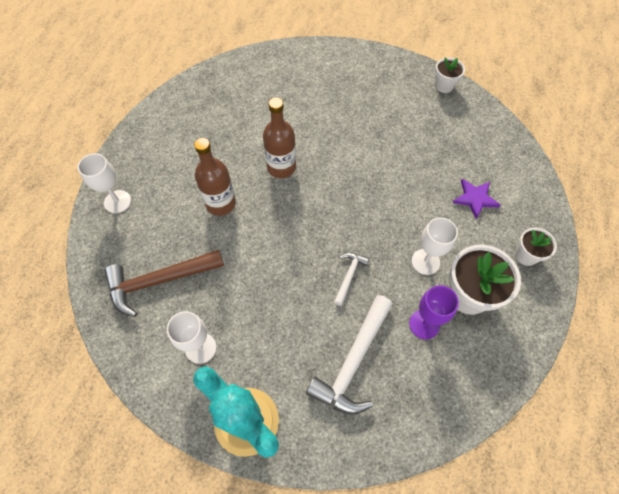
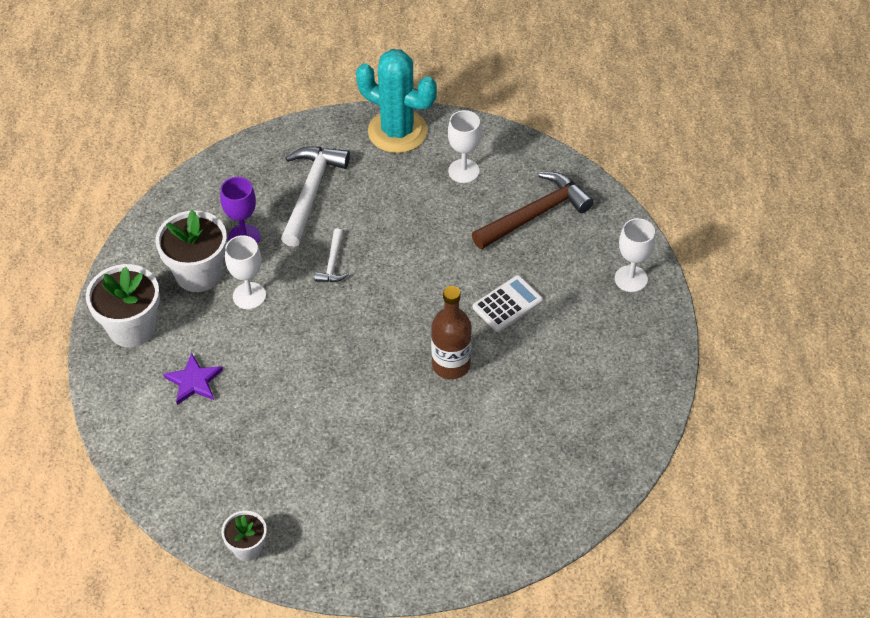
camera: 165 degrees right, 10 degrees down
(221, 203) = (507, 304): brown bottle -> white calculator
(526, 255) = (132, 328): white flower pot -> white flower pot, size x1.76

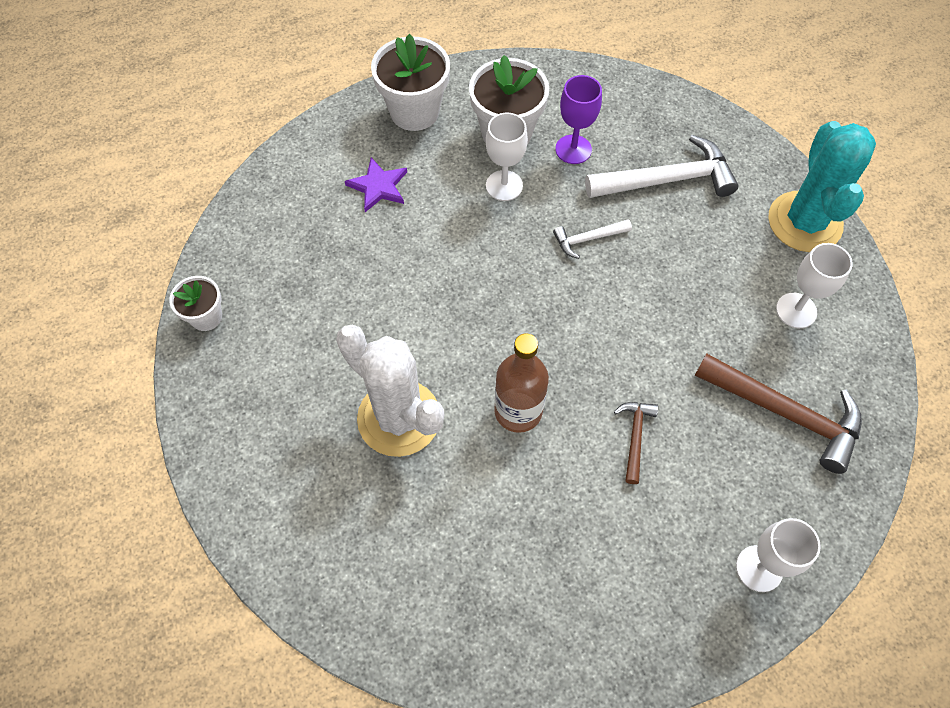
camera: 65 degrees right, 10 degrees up
(416, 441) = (399, 418): none -> white cactus
(507, 304) = (635, 437): white calculator -> brown hammer

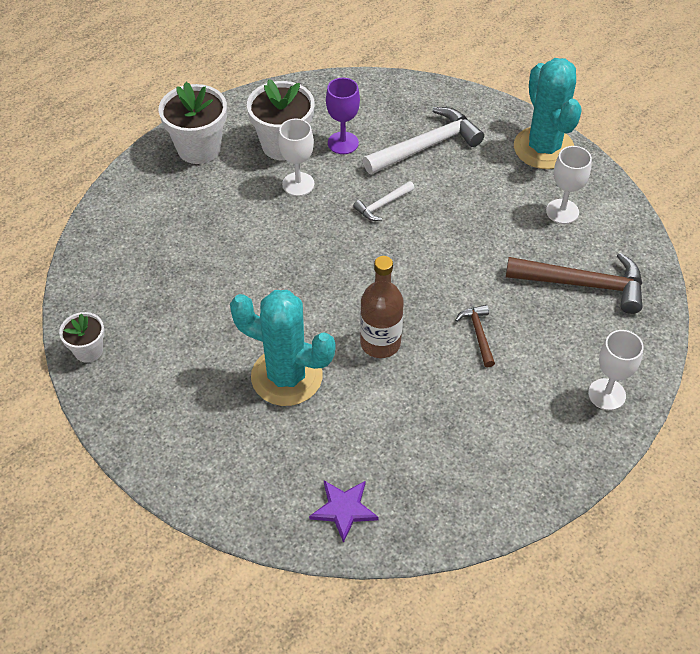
camera: 20 degrees left, 10 degrees down
(378, 186) = (193, 212): purple star -> purple star (344, 509)
(399, 418) = (286, 376): white cactus -> turquoise cactus

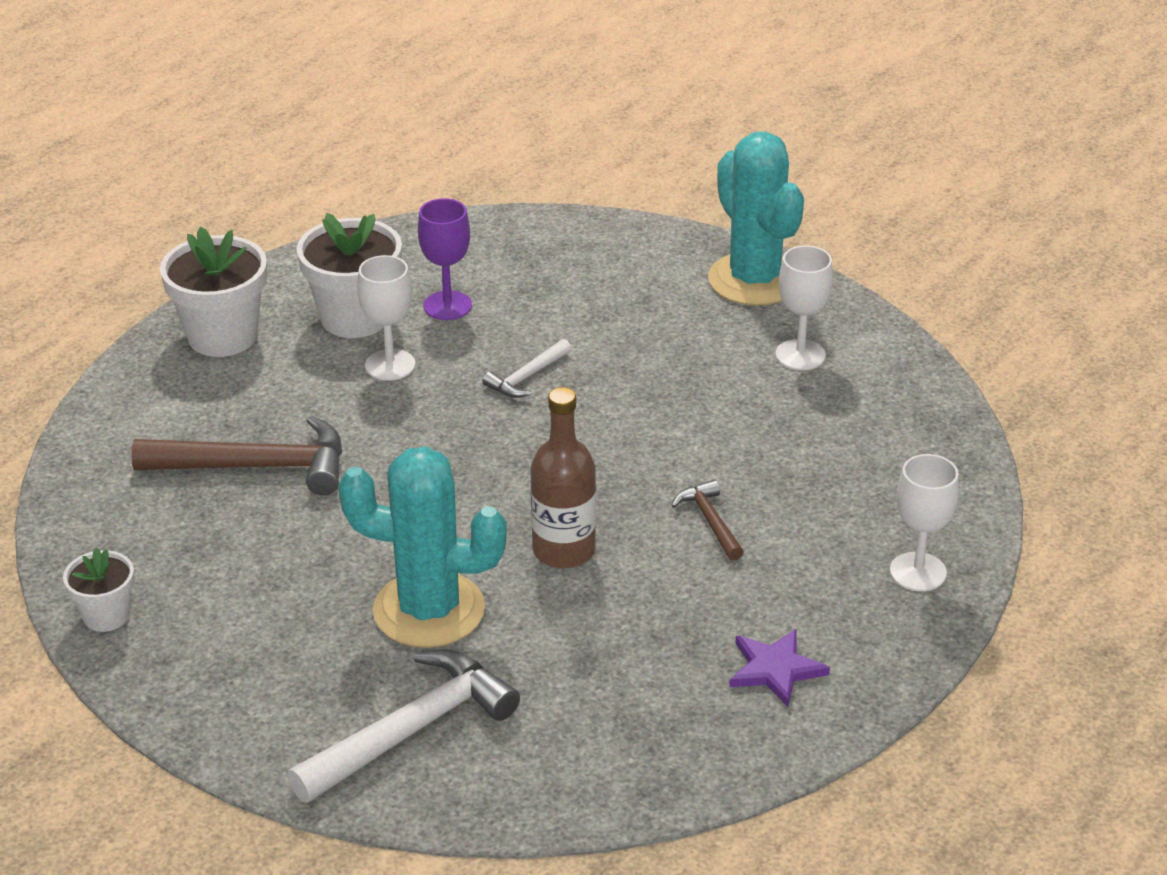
camera: 10 degrees left, 15 degrees down
(344, 509) = (556, 766): purple star -> purple star (775, 669)
(427, 146) = (578, 295): white hammer -> white hammer (412, 730)
(583, 284) = (852, 441): brown hammer -> brown hammer (257, 467)

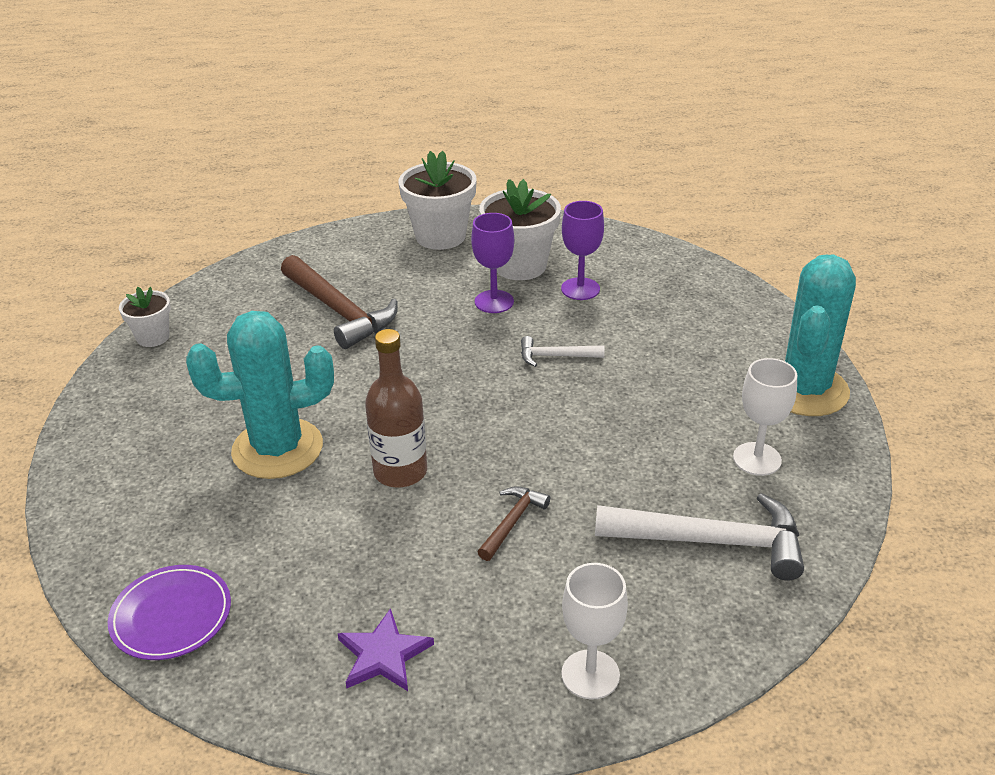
camera: 50 degrees right, 0 degrees up
(390, 365) = (494, 302): white goblet -> purple goblet
(412, 730) = (153, 508): white hammer -> white hammer (712, 541)
(429, 610) = (277, 449): turquoise cactus -> turquoise cactus turned 75 degrees counterclockwise
(581, 776) = (171, 616): none -> purple plate

